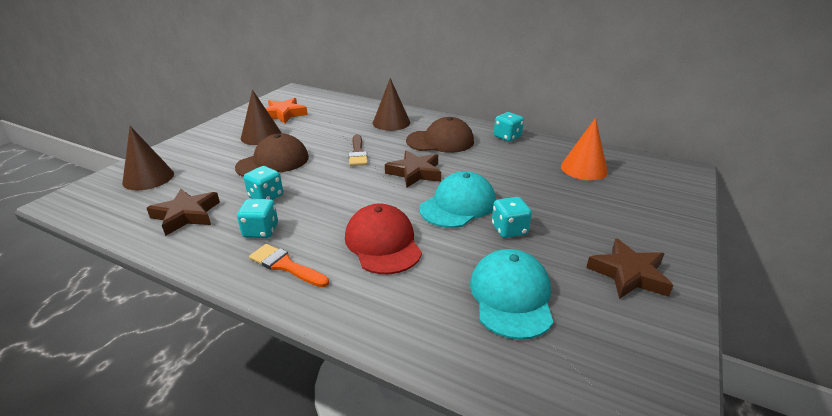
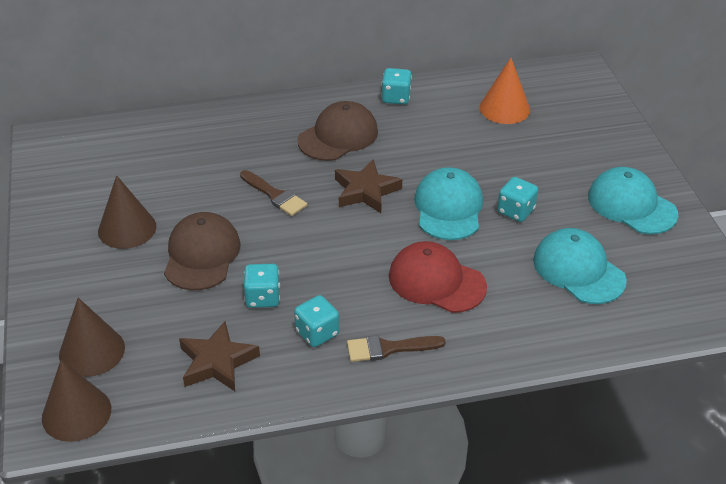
camera: 40 degrees left, 10 degrees up
(284, 114) = (98, 182): orange star -> none
(285, 265) = (388, 348): orange brush -> brown brush
(391, 122) = (250, 133): brown cone -> brown cone (76, 413)
(628, 274) = (631, 205): brown star -> turquoise cap

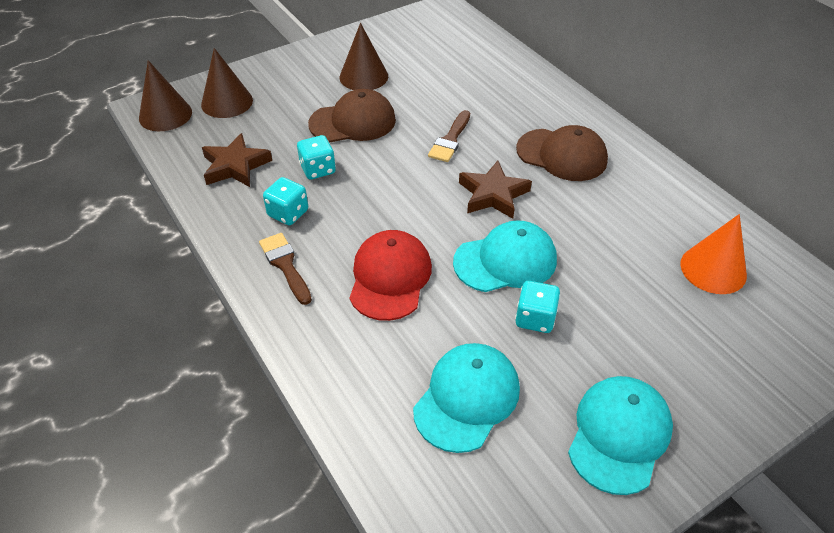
camera: 70 degrees right, 5 degrees up
(396, 98) = (656, 178): turquoise dice -> none

